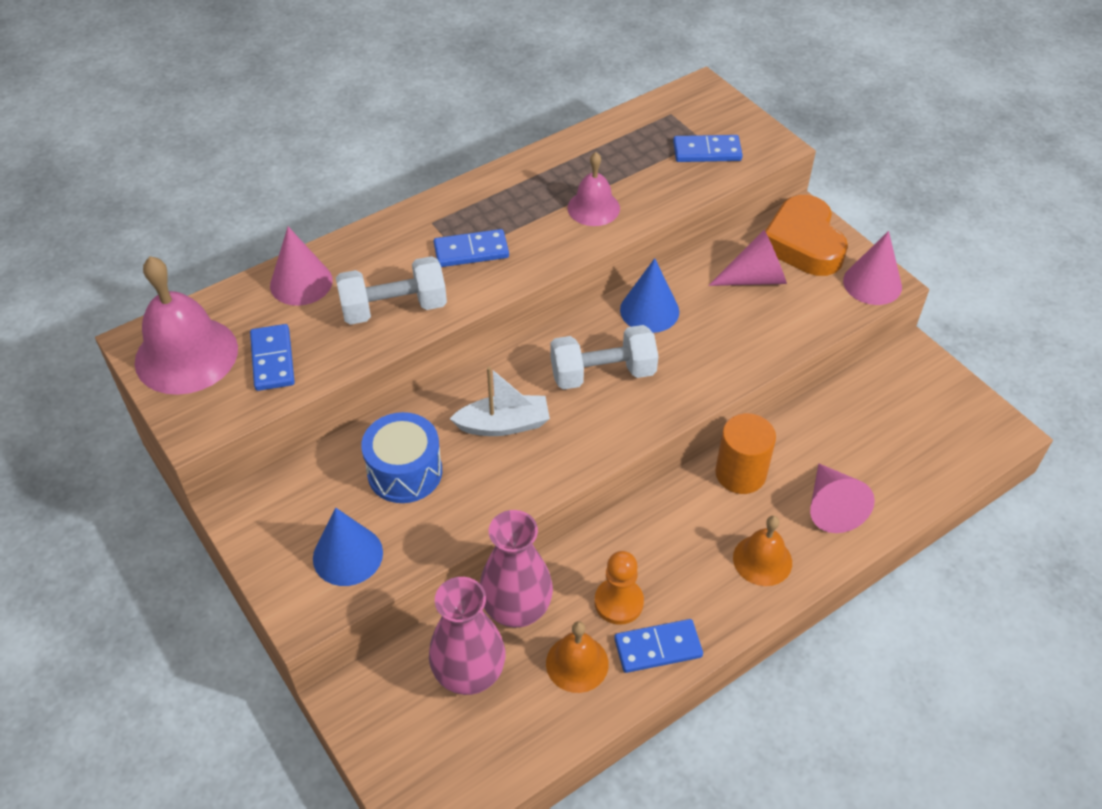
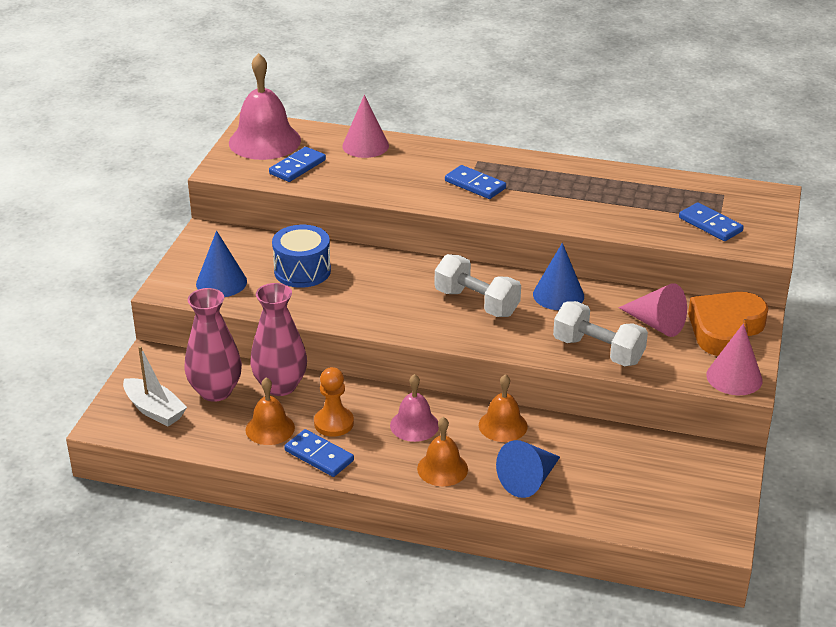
camera: 50 degrees right, 15 degrees down
(394, 308) = (390, 183): white dumbbell -> white dumbbell (598, 351)
(504, 425) = (384, 287): white boat -> white boat (154, 410)
(593, 208) = (582, 208): pink bell -> pink bell (414, 425)
(740, 473) = (503, 425): orange cylinder -> orange bell
(832, 507) = (529, 480): pink cone -> blue cone

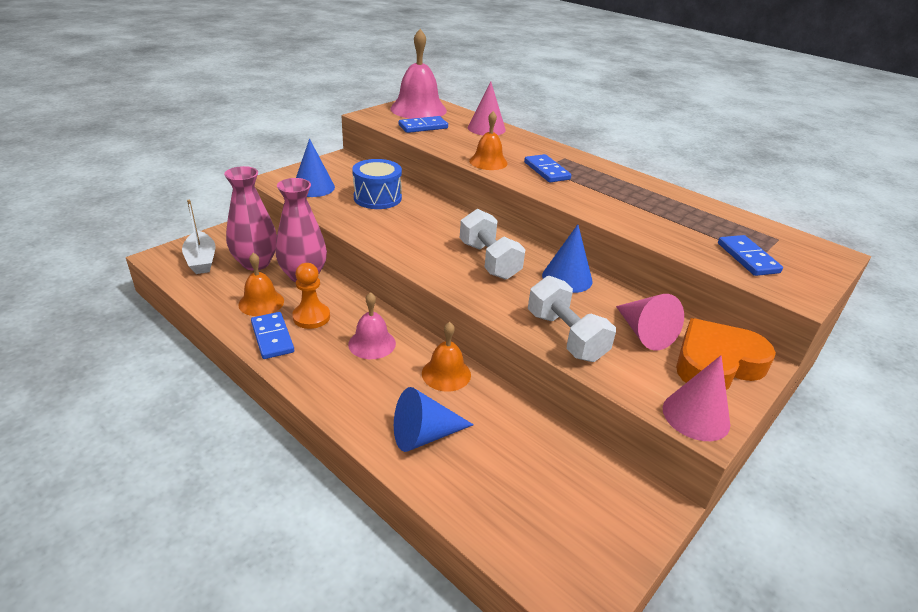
camera: 25 degrees right, 0 degrees up
(442, 468) = (358, 390): orange bell -> orange bell (488, 162)

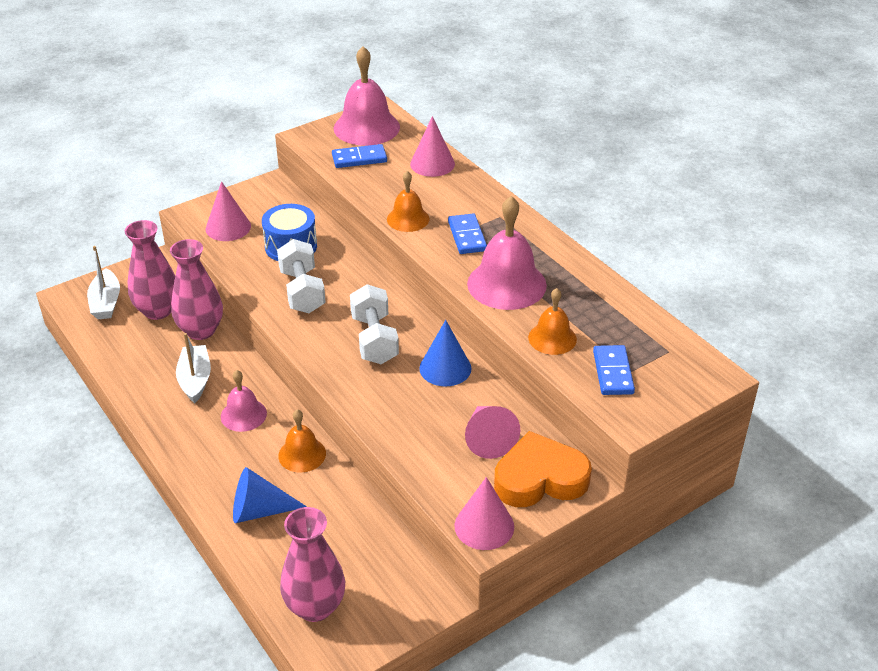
camera: 15 degrees right, 5 degrees up
(261, 302) = (152, 358): orange bell -> orange bell (552, 338)
(272, 337) = (154, 398): blue domino -> none
(311, 317) = (195, 380): orange pawn -> white boat
(313, 187) = (228, 227): blue cone -> pink cone
(532, 536) = (315, 607): none -> pink vase
(565, 336) = (407, 434): white dumbbell -> white dumbbell (302, 291)
(604, 200) = (506, 284): none -> pink bell

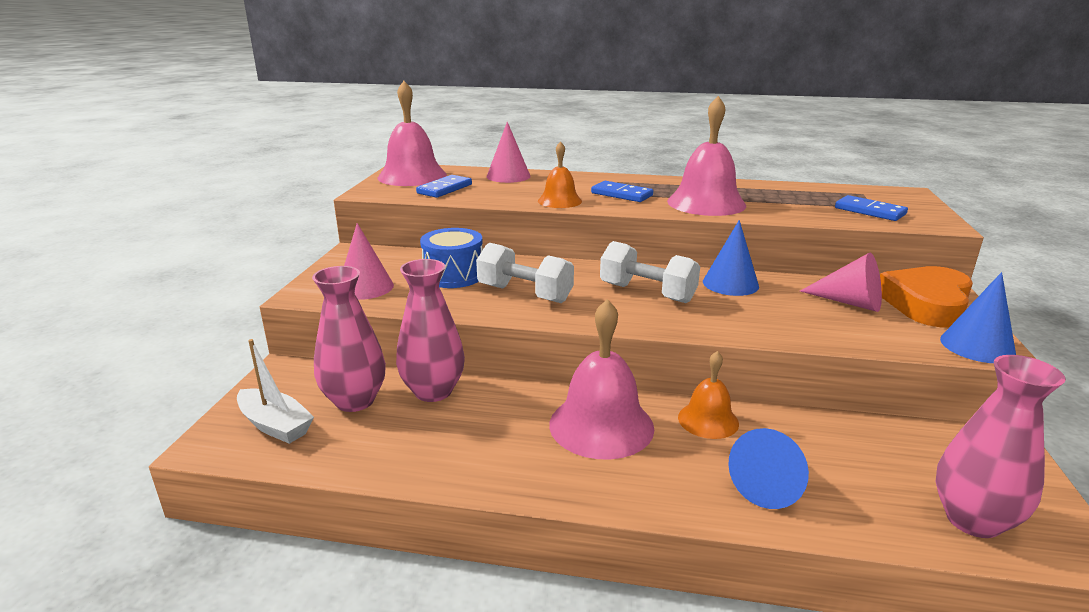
camera: 45 degrees left, 15 degrees down
(195, 380) = (501, 428): white boat -> none
(243, 415) = (601, 425): pink bell -> pink bell, size x1.73
(484, 526) = (977, 346): pink cone -> blue cone
(552, 338) = (800, 212): orange bell -> none

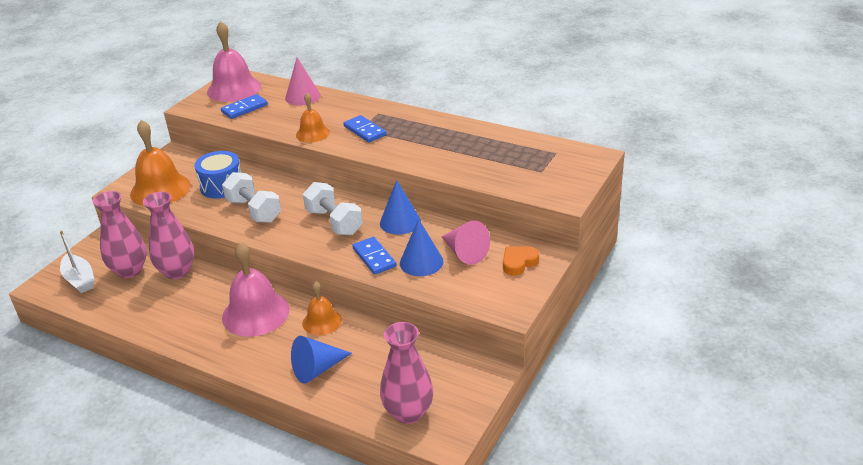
camera: 20 degrees right, 10 degrees up
(365, 287) = (160, 189): pink cone -> orange bell
(706, 203) = (416, 149): pink bell -> none
(869, 211) = (530, 176): blue domino -> blue domino (374, 257)
(926, 304) = (518, 263): orange heart -> orange heart, size x0.55
(977, 346) = (504, 304): blue cone -> blue cone (421, 262)

